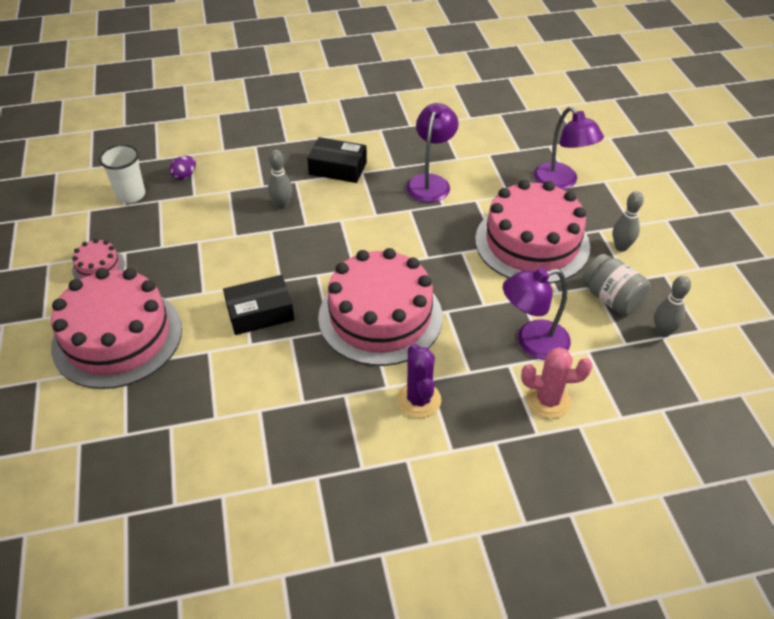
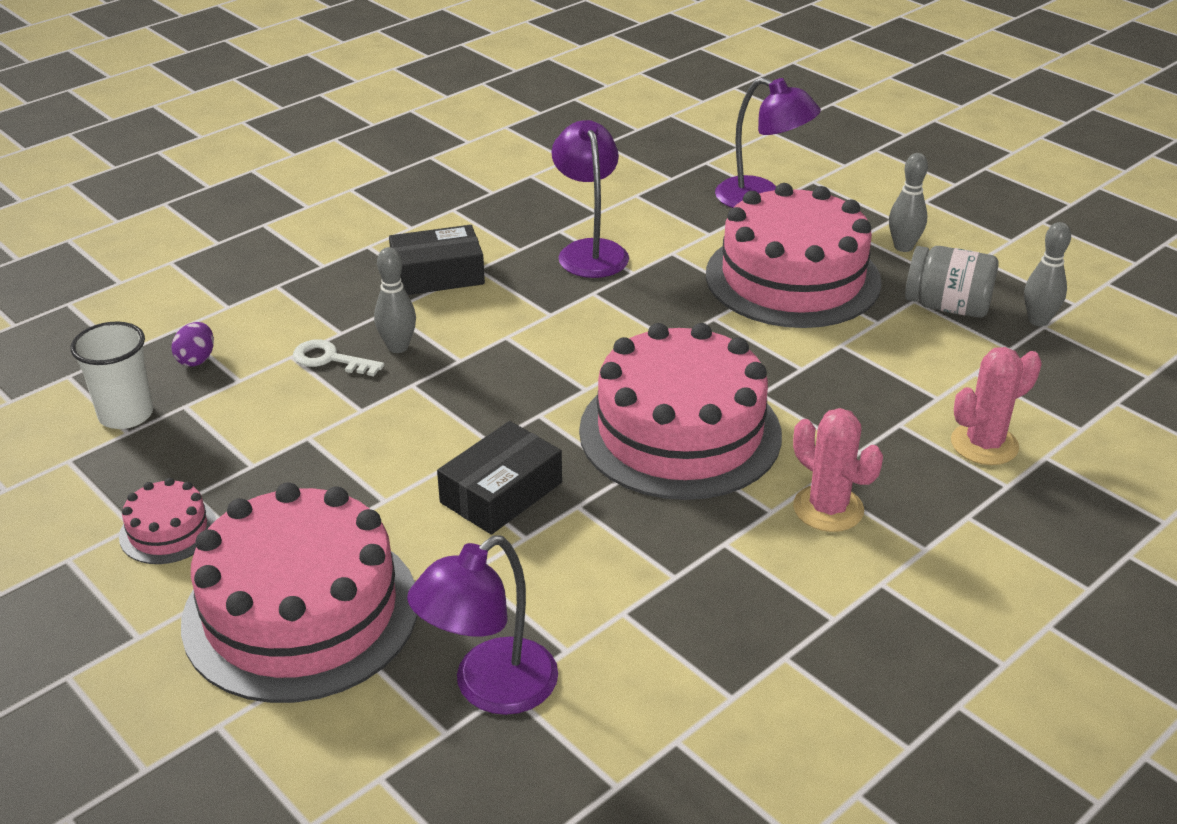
camera: 30 degrees left, 10 degrees down
(244, 200) = (330, 359): none -> white key
(419, 400) = (828, 509): purple cactus -> pink cactus
(532, 342) = (902, 388): purple lamp -> purple lamp (490, 689)

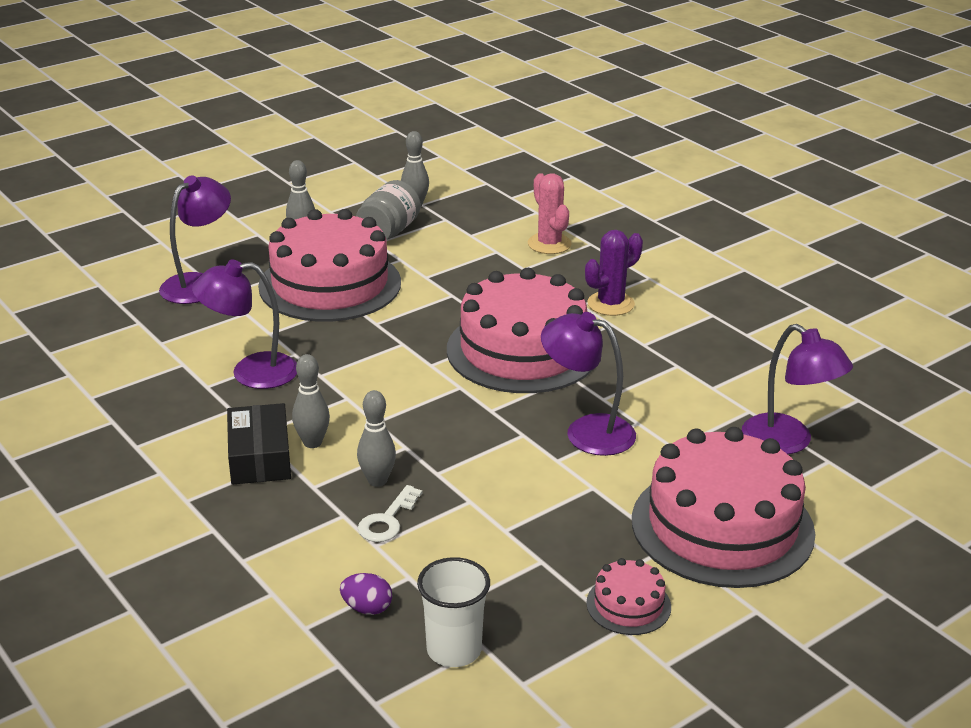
camera: 85 degrees left, 5 degrees down
(464, 301) = (312, 442): none -> grey bowling pin
(501, 492) = (587, 431): black box -> purple lamp
(828, 509) = (610, 304): pink cactus -> purple cactus

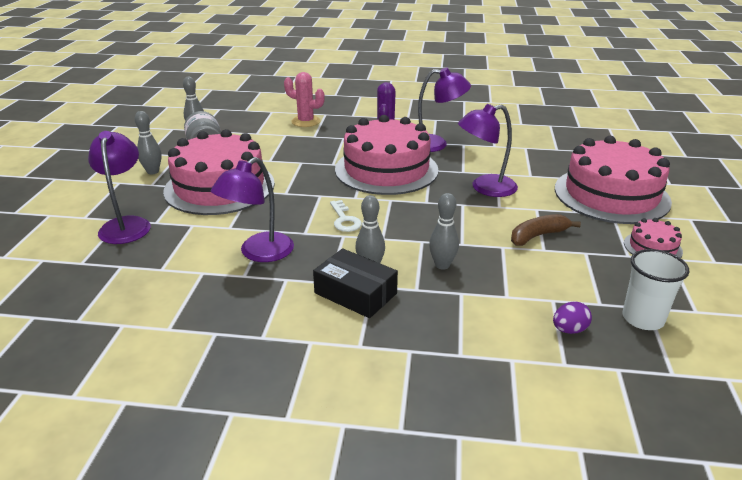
camera: 45 degrees left, 0 degrees up
(387, 520) = (487, 280): white key -> white key (344, 220)
(529, 514) = (538, 236): none -> brown banana
(788, 442) = (562, 151): purple lamp -> purple lamp (436, 144)

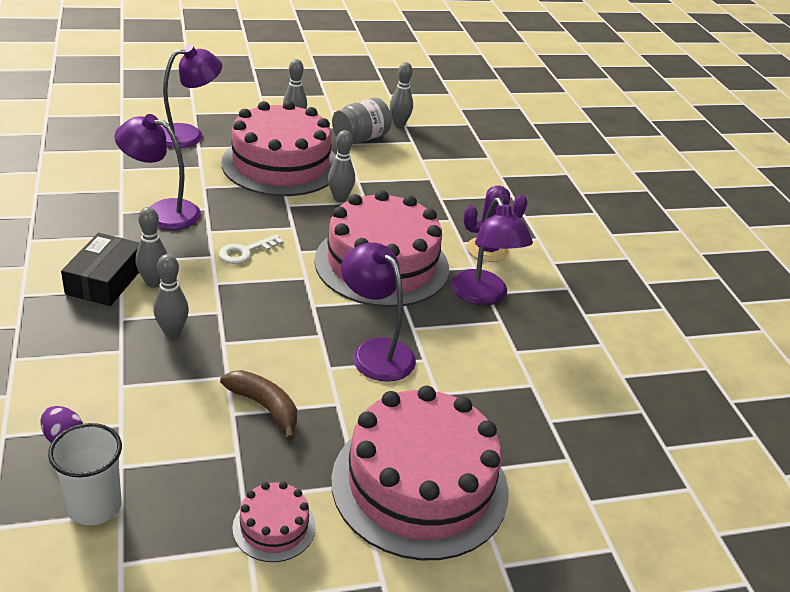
camera: 65 degrees right, 5 degrees up
(290, 171) = (340, 198): none -> grey bowling pin
(306, 121) = (478, 185): pink cactus -> none

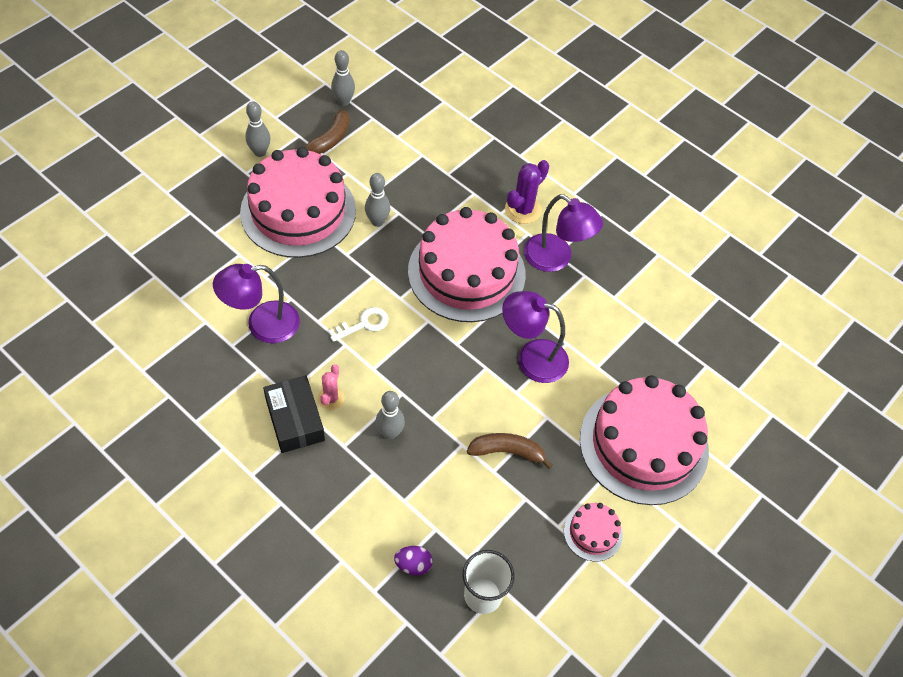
camera: 35 degrees left, 20 degrees up
(154, 282) = (331, 398): grey bowling pin -> pink cactus
(189, 135) = (190, 222): purple lamp -> none
(245, 252) = (364, 324): white key -> white key turned 135 degrees counterclockwise
(360, 138) = (330, 139): grey jar -> brown banana

